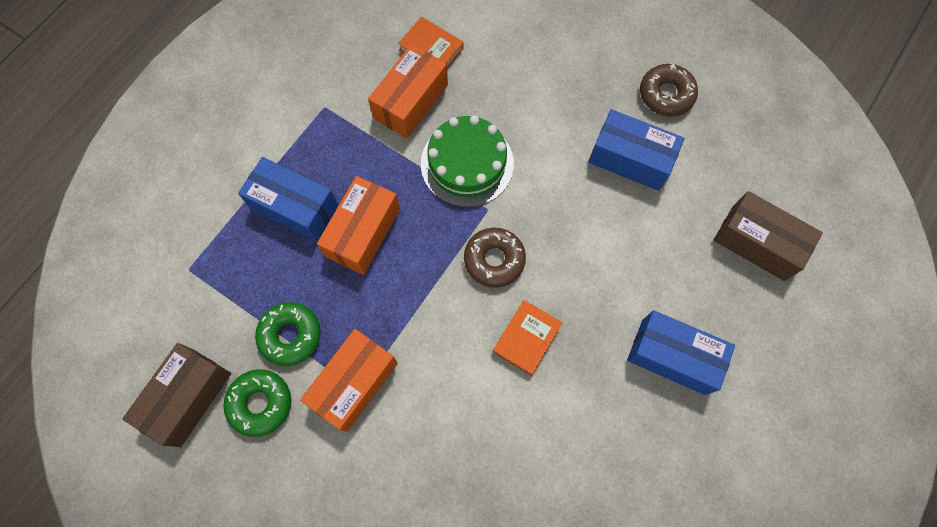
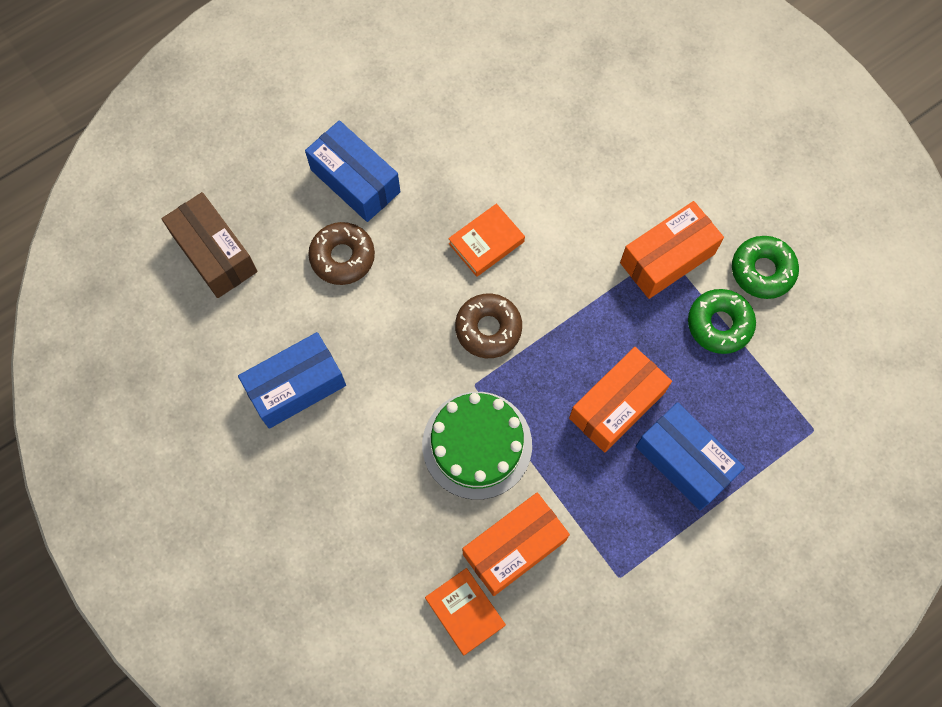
camera: 160 degrees left, 0 degrees up
(188, 397) = (832, 299): brown box -> none
(630, 159) = (296, 386): blue box -> blue box turned 75 degrees counterclockwise
(666, 95) = (216, 448): brown donut -> brown donut (342, 257)

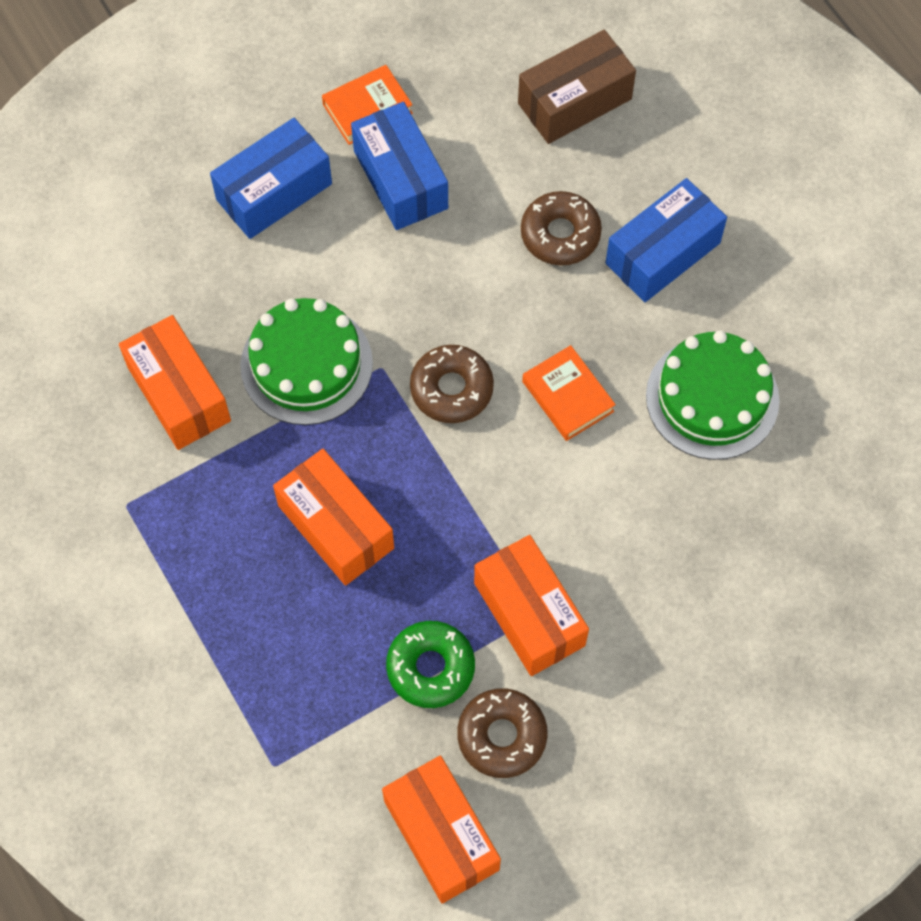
camera: 95 degrees right, 5 degrees down
(465, 612) = (115, 336): orange book -> orange book (367, 109)
(477, 142) = (712, 398): none -> green cake
(684, 461) = (254, 597): blue box -> blue box (274, 192)
(762, 270) = (502, 736): green donut -> brown donut
(842, 306) = (441, 835): none -> orange box

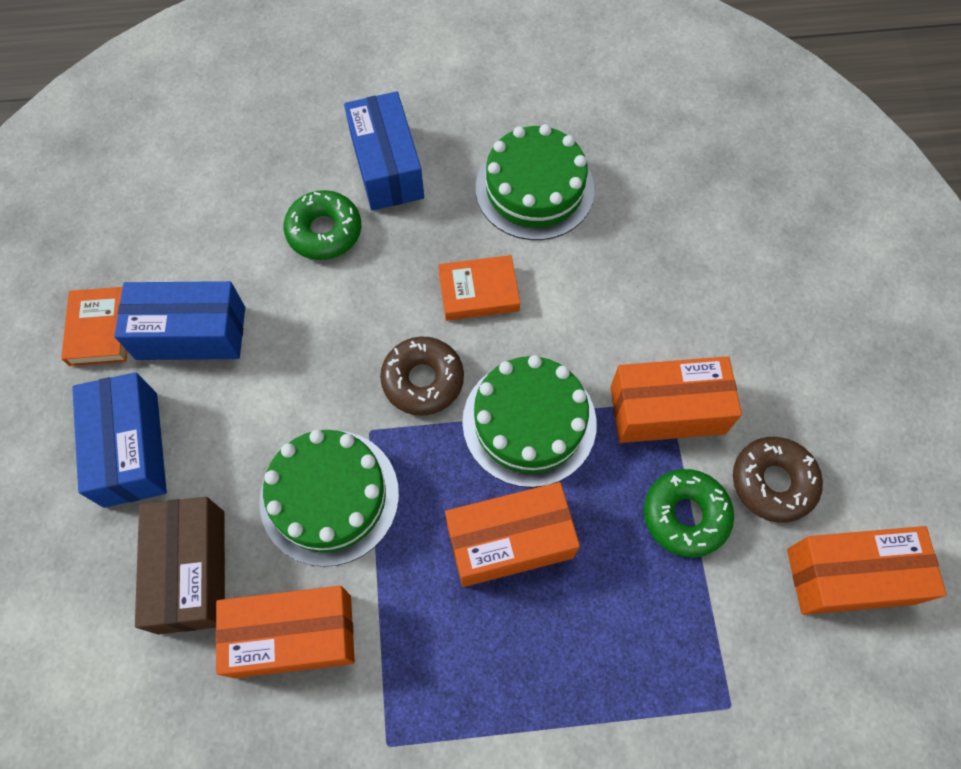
camera: 65 degrees left, 0 degrees up
(456, 497) = (529, 422): none -> green cake
(560, 234) = (324, 231): brown donut -> green donut
(574, 101) = (206, 167): brown box -> brown box (191, 571)

